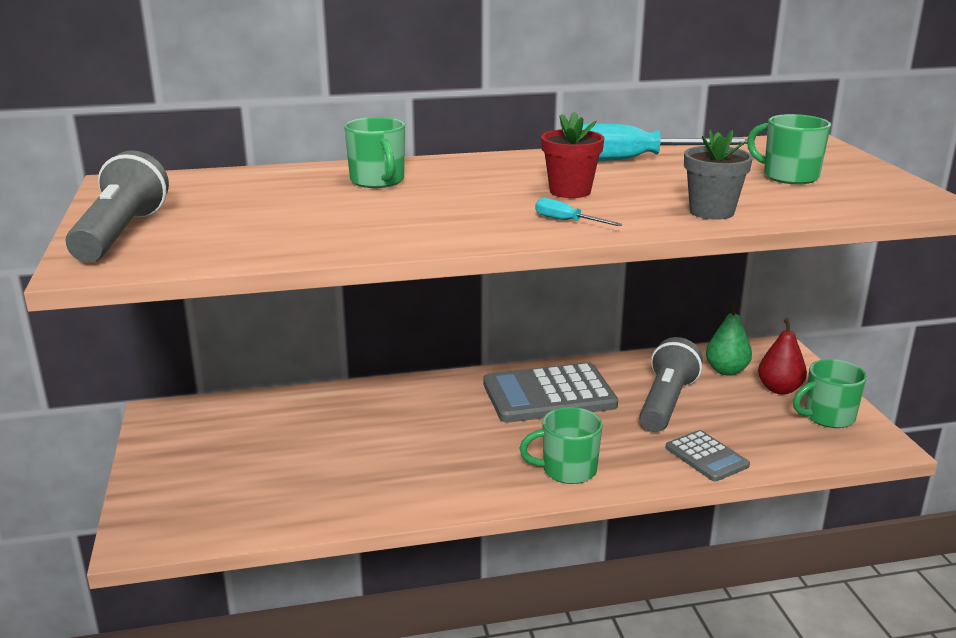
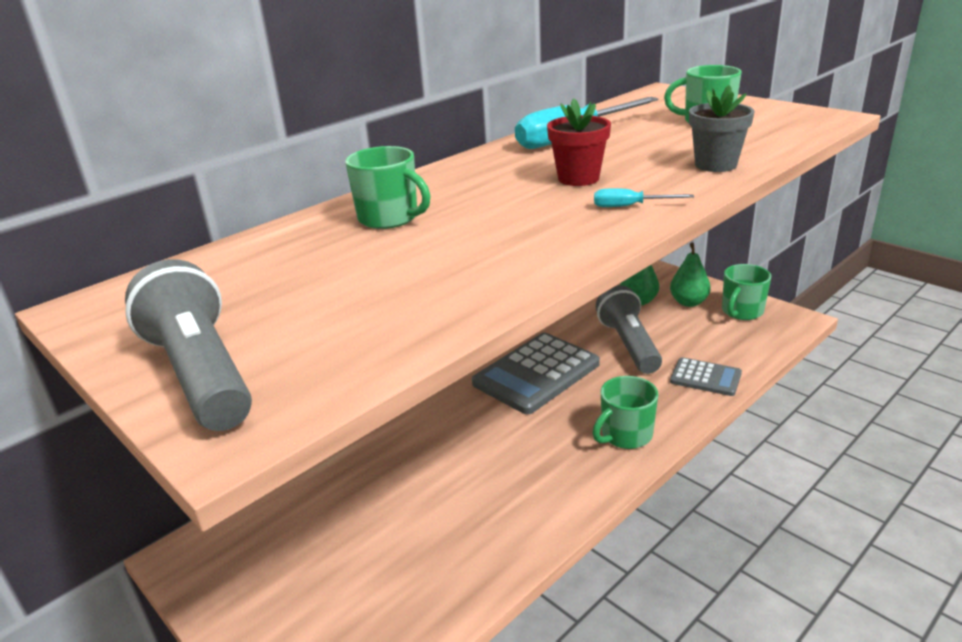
camera: 30 degrees left, 5 degrees up
(779, 389) = (688, 302): red pear -> green pear

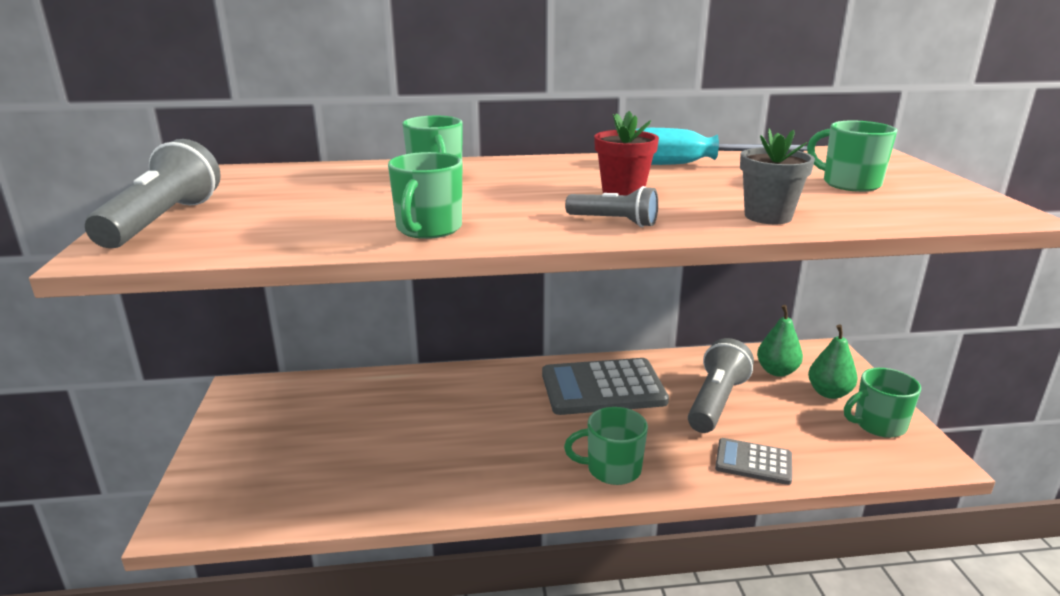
camera: 35 degrees right, 5 degrees down
(505, 269) = (428, 229): none -> green mug
(630, 206) = (614, 222): turquoise screwdriver -> grey flashlight
(705, 377) = (753, 462): grey calculator -> grey calculator turned 135 degrees clockwise

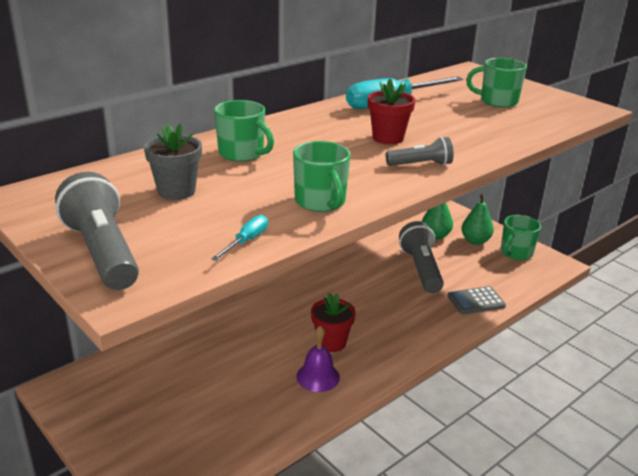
camera: 35 degrees left, 5 degrees up
(288, 242) = (246, 241): none -> turquoise screwdriver
(466, 471) = (318, 376): none -> purple bell
(520, 442) = (331, 342): none -> red flower pot
(603, 388) = (344, 284): grey calculator -> none
(612, 469) = (405, 337): green mug -> none
(768, 216) = (493, 139): grey flower pot -> grey flower pot (176, 191)

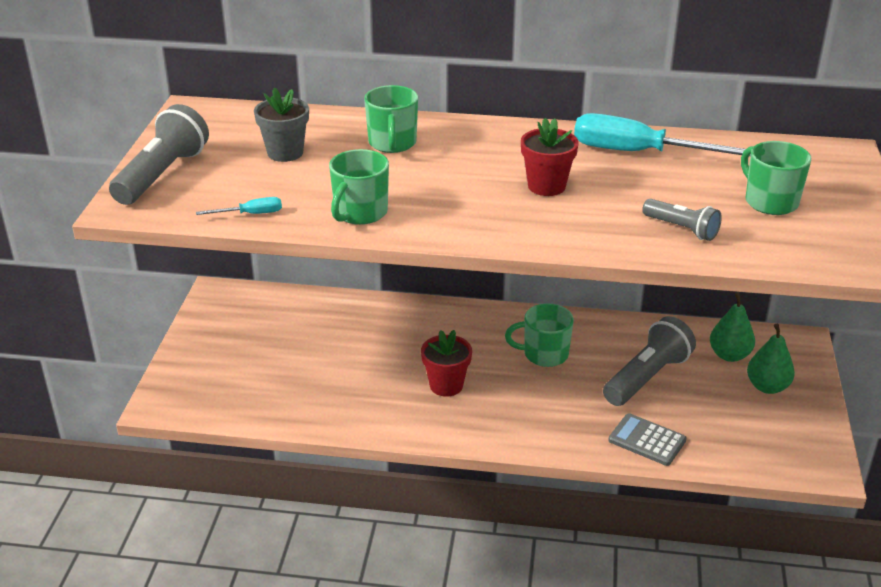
camera: 50 degrees right, 5 degrees up
(318, 376) = (390, 403): purple bell -> none
(421, 165) = (514, 225): grey flashlight -> grey flashlight (682, 229)
(516, 253) = (793, 427): green mug -> green mug (544, 354)

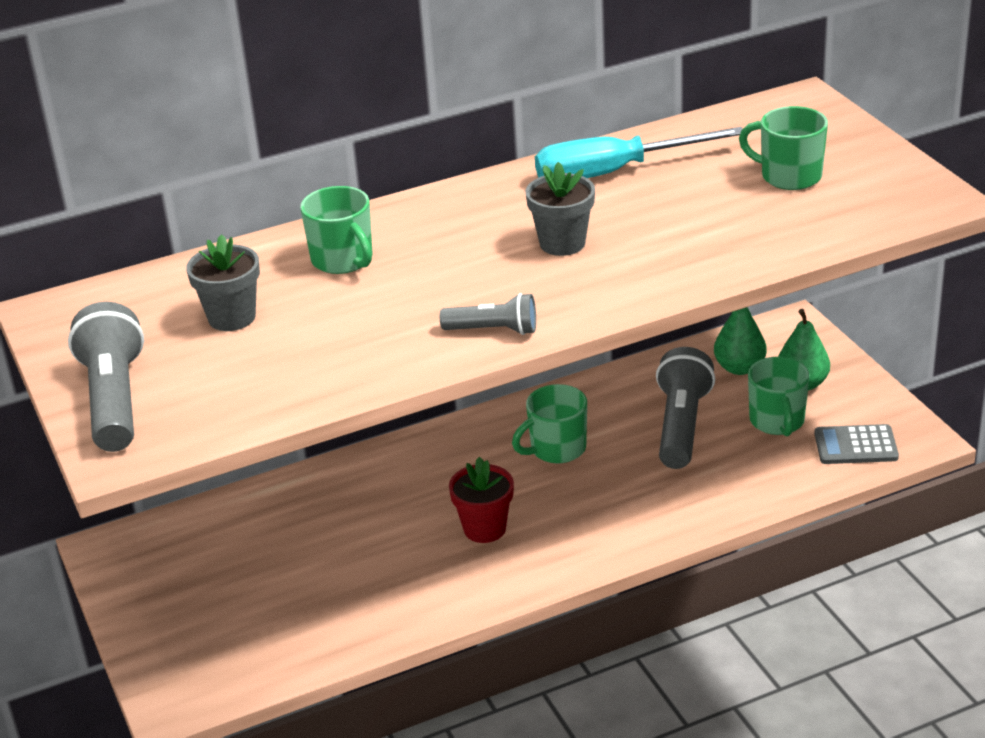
camera: 30 degrees left, 0 degrees up
(250, 214) = (280, 400): turquoise screwdriver -> none
(360, 213) = (401, 350): green mug -> green mug (777, 421)
(546, 186) = (562, 243): red flower pot -> grey flower pot
(647, 440) = (738, 489): grey calculator -> grey calculator (855, 446)
(682, 229) = (739, 236): grey flashlight -> grey flashlight (493, 330)

